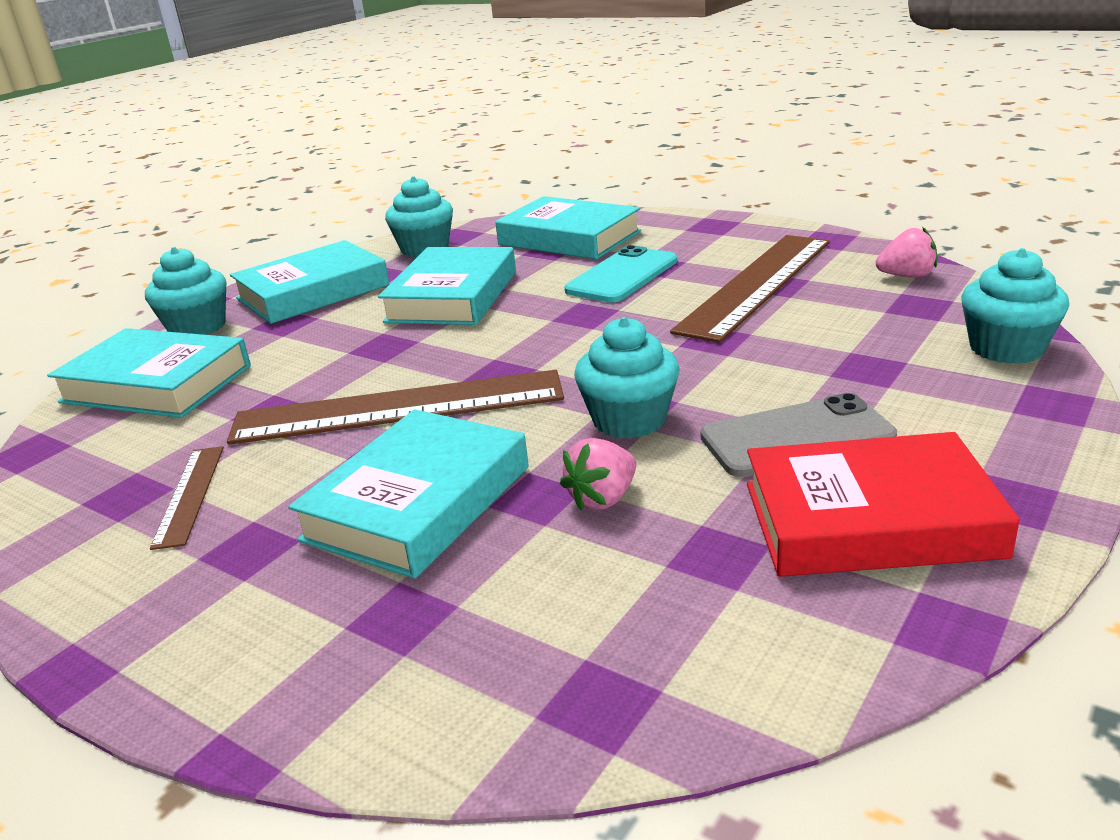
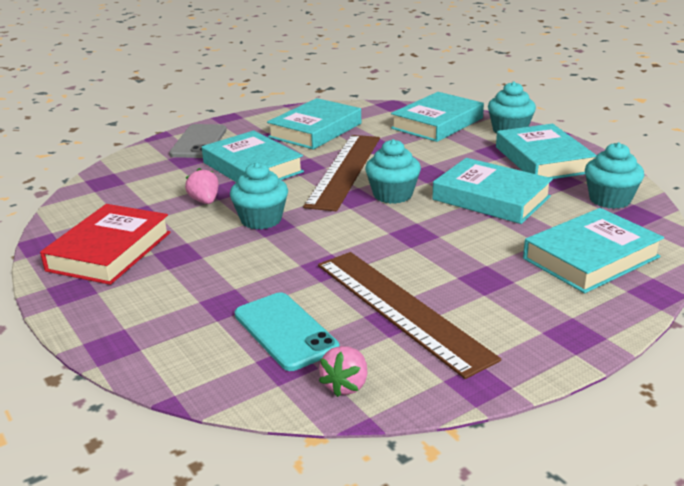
camera: 110 degrees right, 0 degrees up
(189, 495) = (315, 130): brown ruler -> turquoise book
(622, 276) = (474, 261): turquoise phone -> turquoise phone (285, 331)
(796, 437) = (189, 256): grey phone -> grey phone (199, 142)
(1006, 348) = (184, 365): turquoise cupcake -> turquoise cupcake (392, 195)

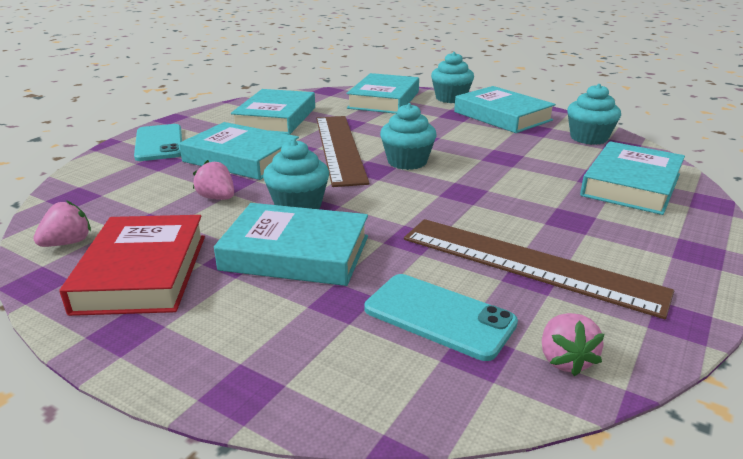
camera: 25 degrees left, 0 degrees up
(77, 218) = (68, 243): none -> pink strawberry
(199, 142) = (159, 143): grey phone -> turquoise phone
(491, 198) = (496, 151): turquoise book -> turquoise book (296, 253)

